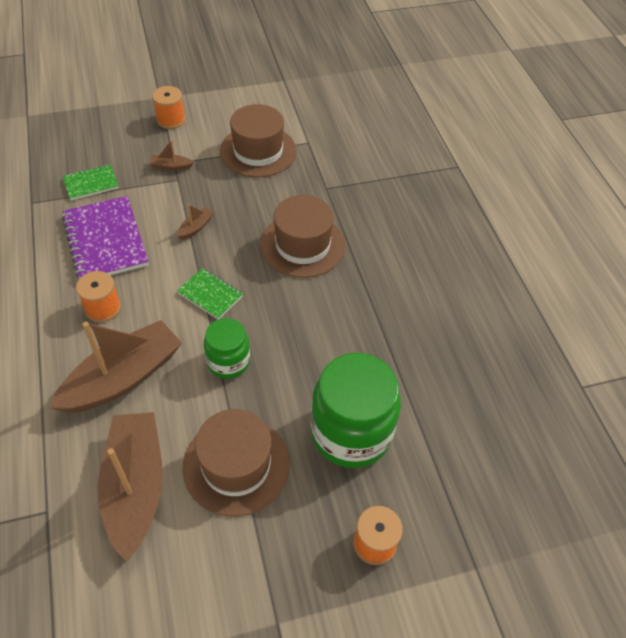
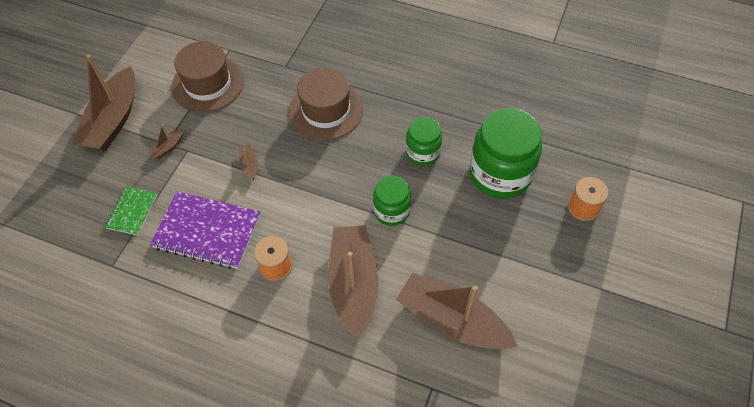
camera: 50 degrees left, 5 degrees up
(171, 120) = (113, 120): orange spool -> brown boat
(210, 295) = (323, 190): green notebook -> none
(236, 465) = (478, 251): brown hat -> none
(319, 348) = (422, 153): none -> green jar

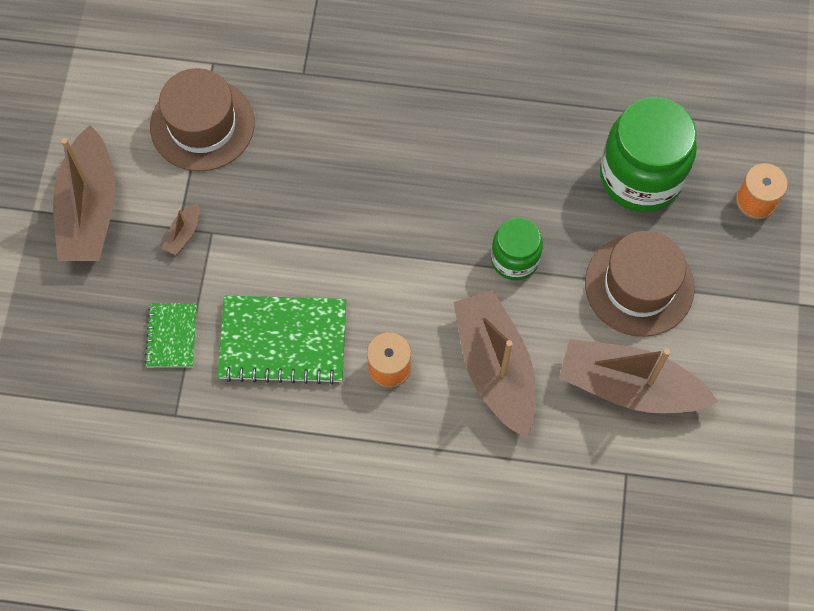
camera: 15 degrees left, 10 degrees up
(207, 231) = (283, 341): purple notebook -> green notebook
(249, 165) = (305, 235): brown boat -> none
(326, 110) = (383, 131): brown hat -> brown hat (639, 285)
(422, 153) = (532, 167): green jar -> none

